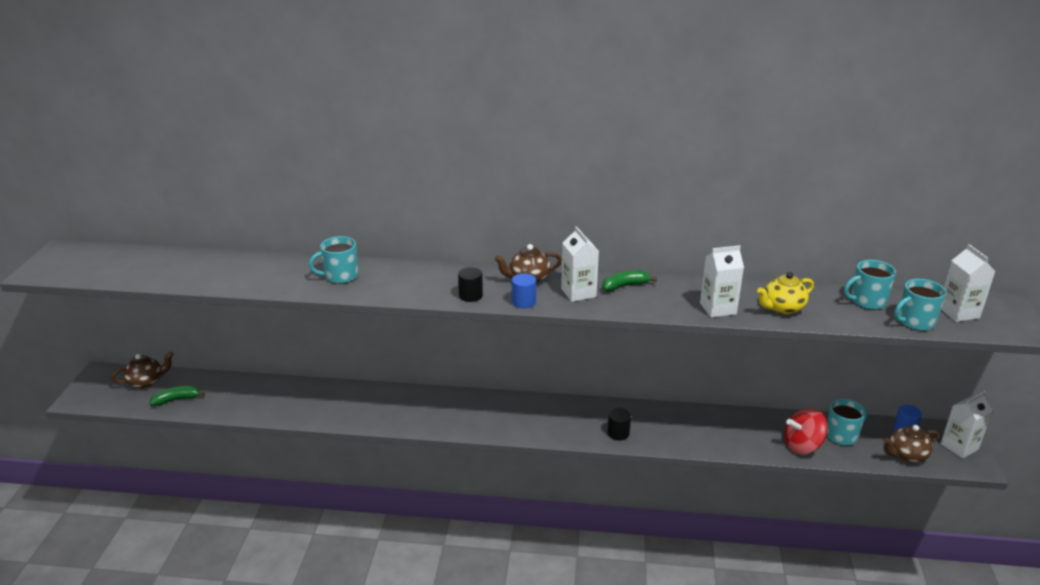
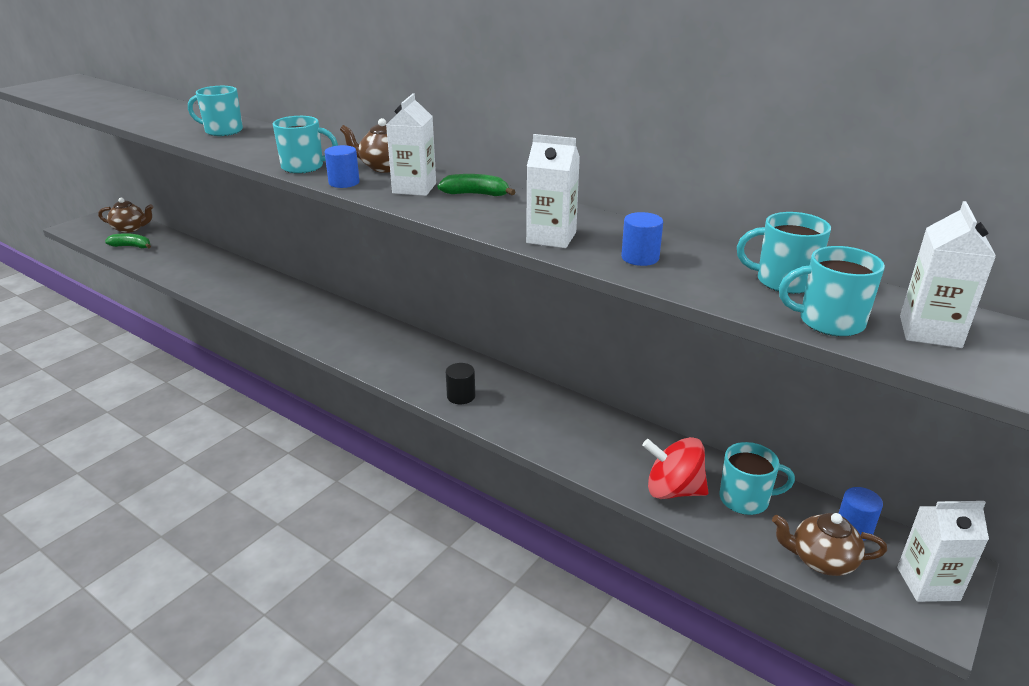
camera: 30 degrees right, 0 degrees up
(470, 295) = (304, 167): black cylinder -> turquoise mug
(782, 308) = (640, 258): yellow teapot -> blue cylinder

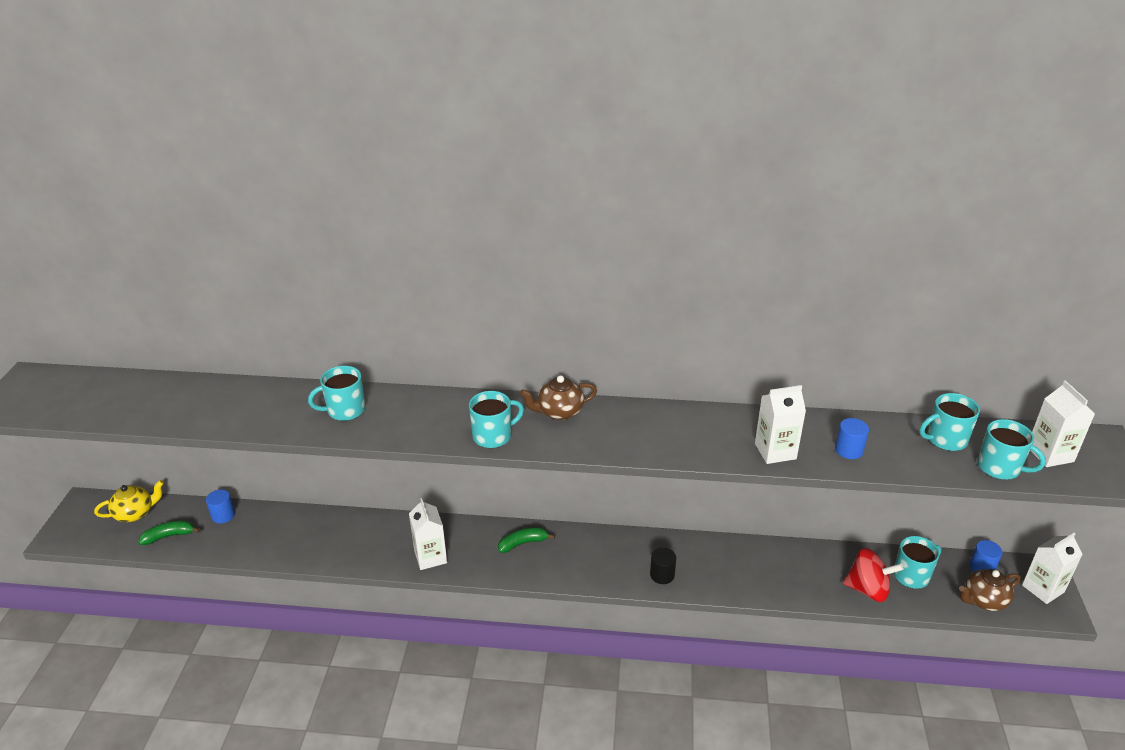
camera: 30 degrees left, 5 degrees up
(130, 229) = (135, 513): brown teapot -> yellow teapot
(344, 183) = (554, 444): blue cylinder -> blue cylinder (223, 515)
(414, 188) = (616, 431): white carton -> white carton (430, 557)
(476, 194) = (669, 421): green banana -> green banana (523, 543)
(673, 490) = (868, 589): red spinning top -> red spinning top turned 150 degrees counterclockwise
(829, 322) = (1000, 468): turquoise mug -> turquoise mug turned 120 degrees counterclockwise

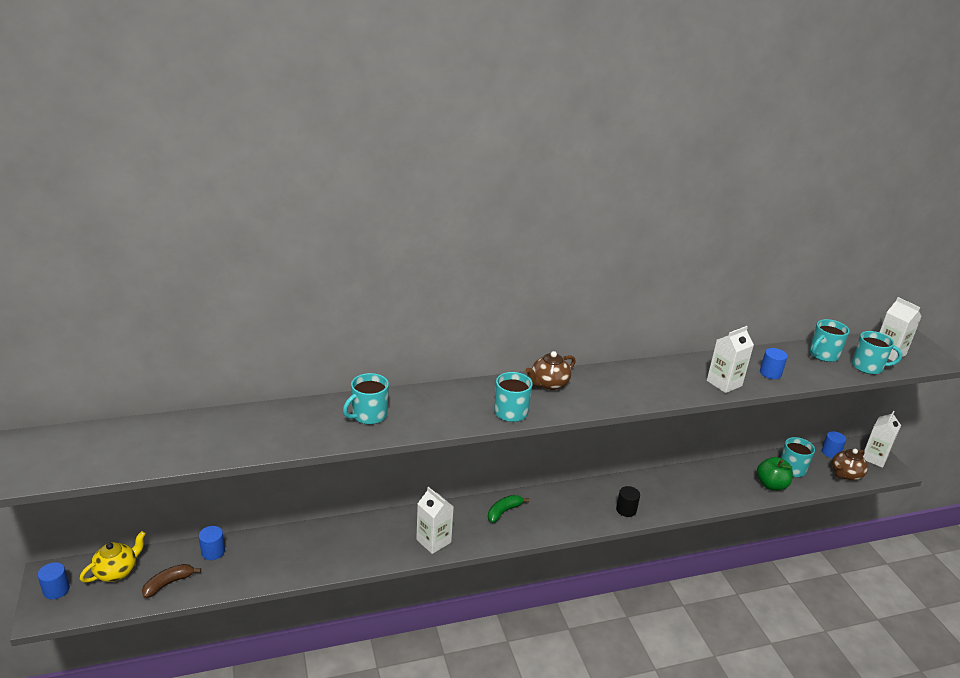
camera: 25 degrees left, 5 degrees down
(80, 518) = (56, 590): none -> blue cylinder
(169, 536) = (168, 583): green banana -> brown banana
(868, 589) = (771, 485): red spinning top -> green apple

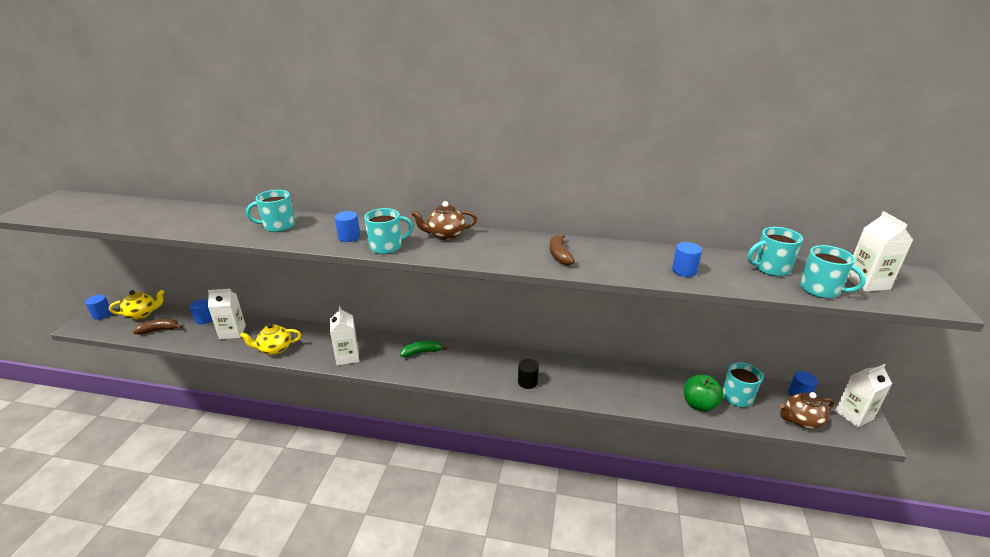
camera: 30 degrees right, 0 degrees up
(343, 558) = (275, 349): none -> yellow teapot
(461, 410) = (349, 237): none -> blue cylinder
(667, 382) = (559, 255): none -> brown banana
(724, 383) = (619, 268): white carton -> white carton (232, 332)

